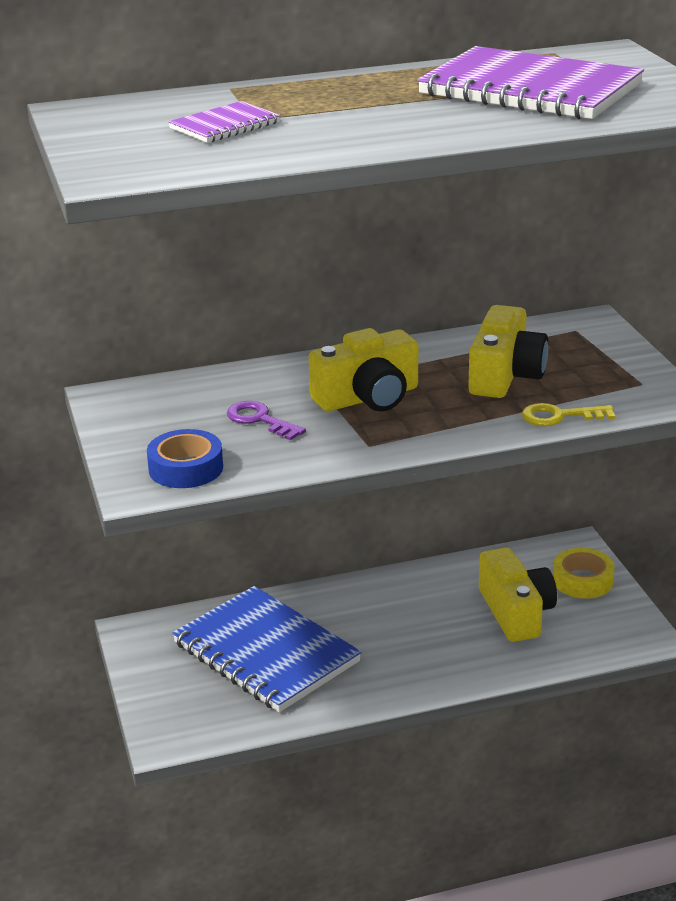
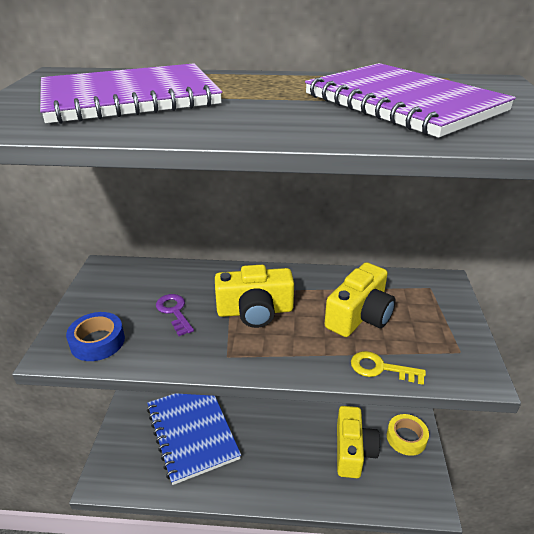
camera: 20 degrees right, 5 degrees up
(225, 125) = (130, 98): purple notebook -> purple notebook, size x2.14

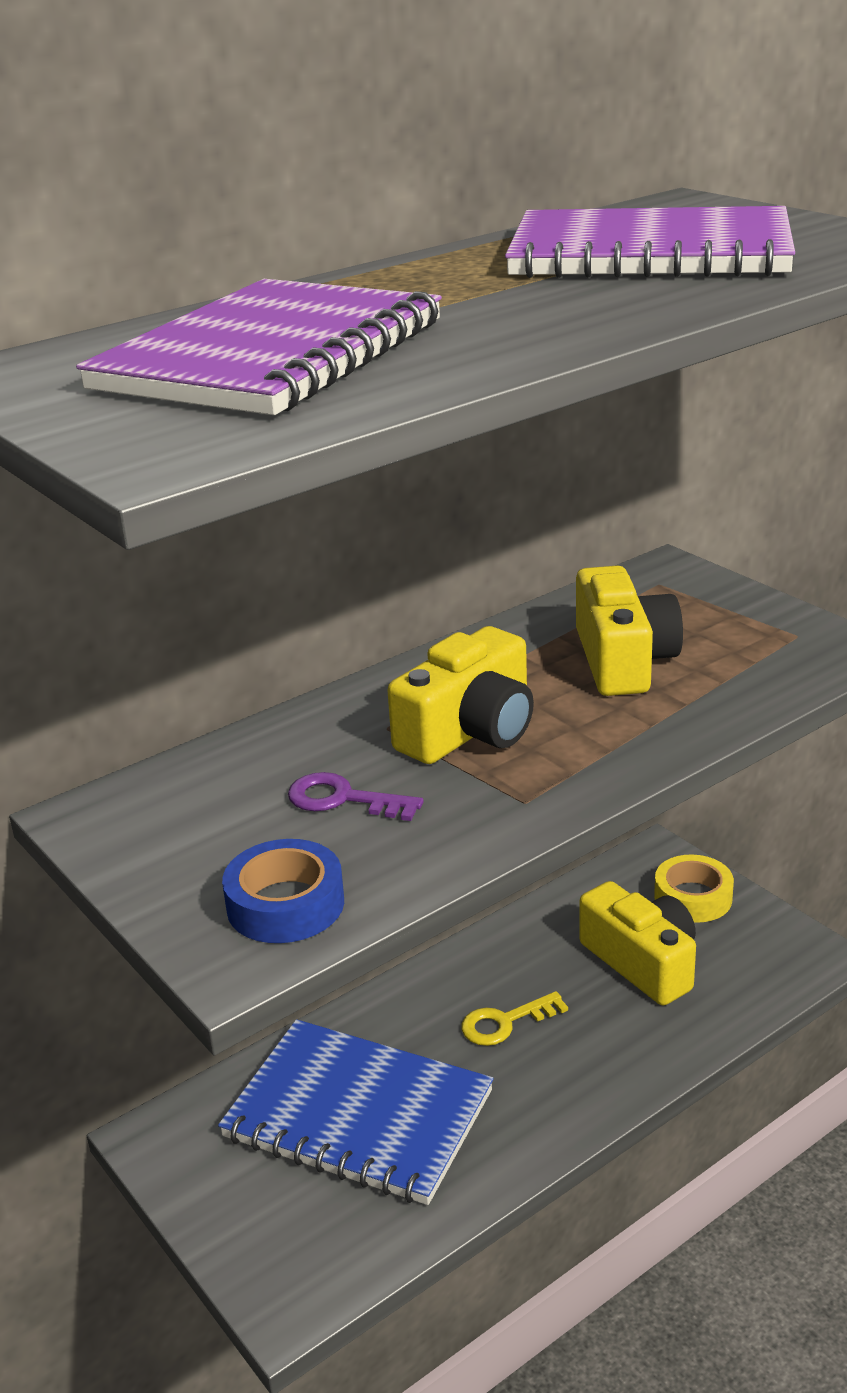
camera: 40 degrees left, 5 degrees down
(380, 368) = (738, 701): yellow key -> yellow key (505, 1022)

